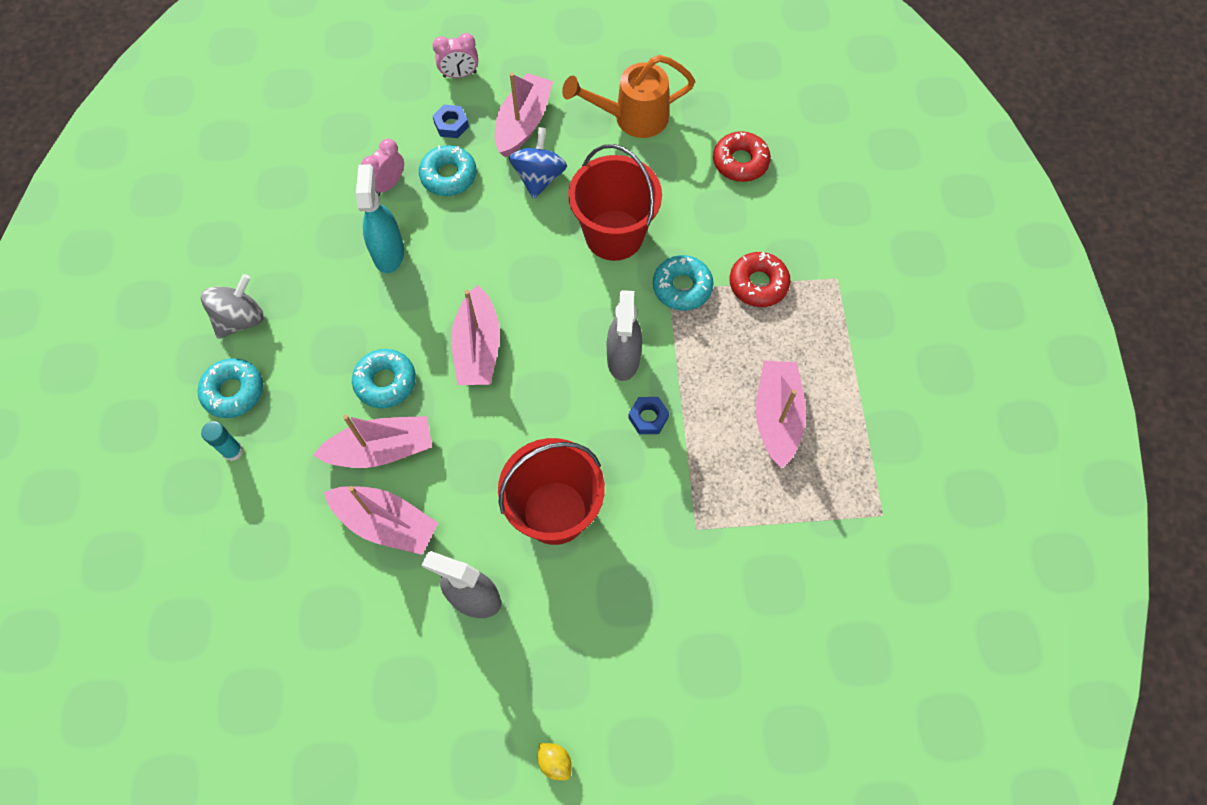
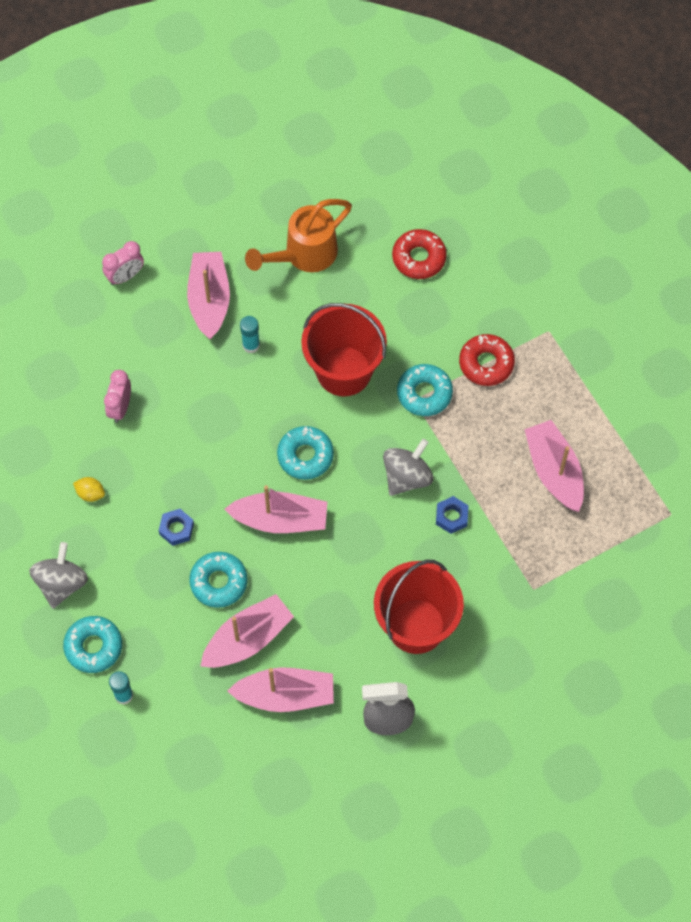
camera: 25 degrees left, 0 degrees up
(389, 253) = (157, 470): turquoise spray bottle -> none
(448, 176) = (170, 377): turquoise donut -> turquoise donut (305, 456)
(451, 125) = (145, 328): blue nut -> blue nut (176, 529)
(478, 348) = (280, 519): pink boat -> pink boat turned 60 degrees counterclockwise
(539, 177) = (251, 345): blue spinning top -> turquoise glue stick
(555, 762) = (513, 809): yellow lemon -> yellow lemon (90, 493)
(623, 359) = (407, 477): grey spray bottle -> grey spinning top

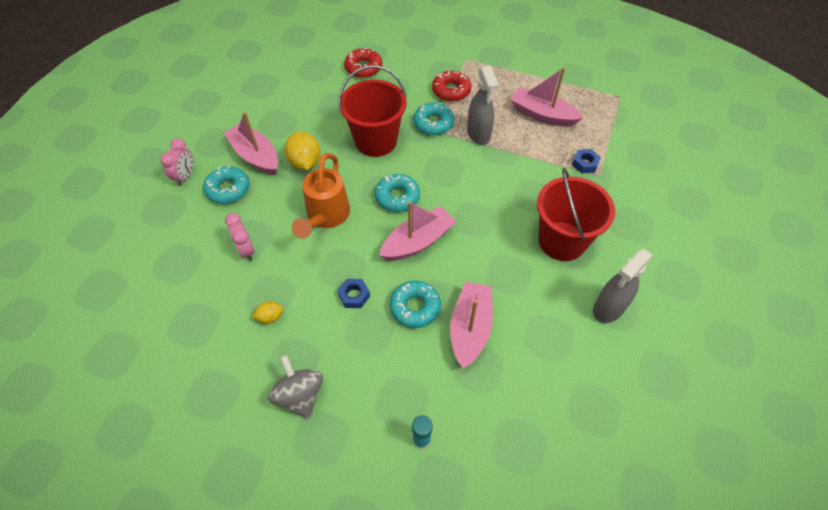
camera: 40 degrees left, 10 degrees down
(93, 647) = (366, 422): turquoise donut -> turquoise donut (228, 189)
(251, 345) = (305, 162): turquoise glue stick -> yellow lemon
(285, 695) = (531, 345): pink boat -> none
(303, 255) = (295, 102): orange watering can -> orange watering can (325, 217)
(407, 477) = (468, 168): grey spinning top -> none
(451, 517) = (515, 171): blue nut -> blue nut (585, 164)
(458, 443) = (478, 134): none -> grey spray bottle

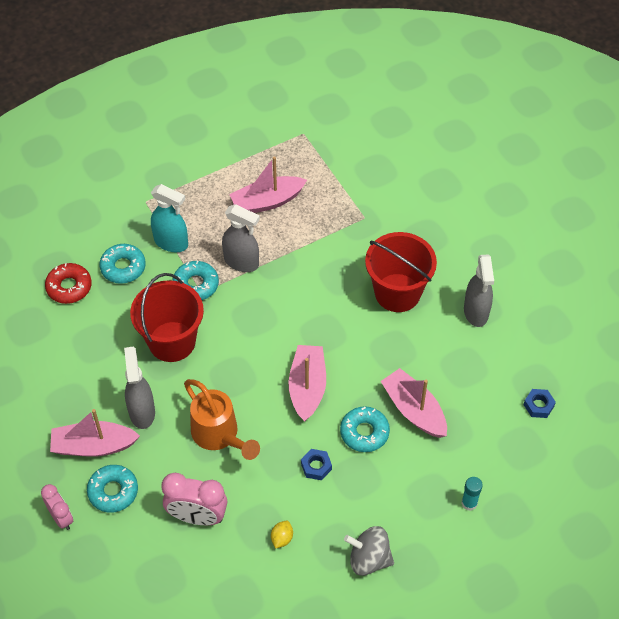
camera: 50 degrees left, 0 degrees up
(246, 250) = (197, 517): pink clock -> pink clock, size x1.59
(305, 162) = (142, 412): yellow lemon -> grey spray bottle
(397, 197) = (249, 369): turquoise donut -> turquoise donut (123, 267)
(451, 90) = (171, 242): red donut -> turquoise spray bottle
(585, 164) = (344, 217): blue nut -> blue nut (538, 405)

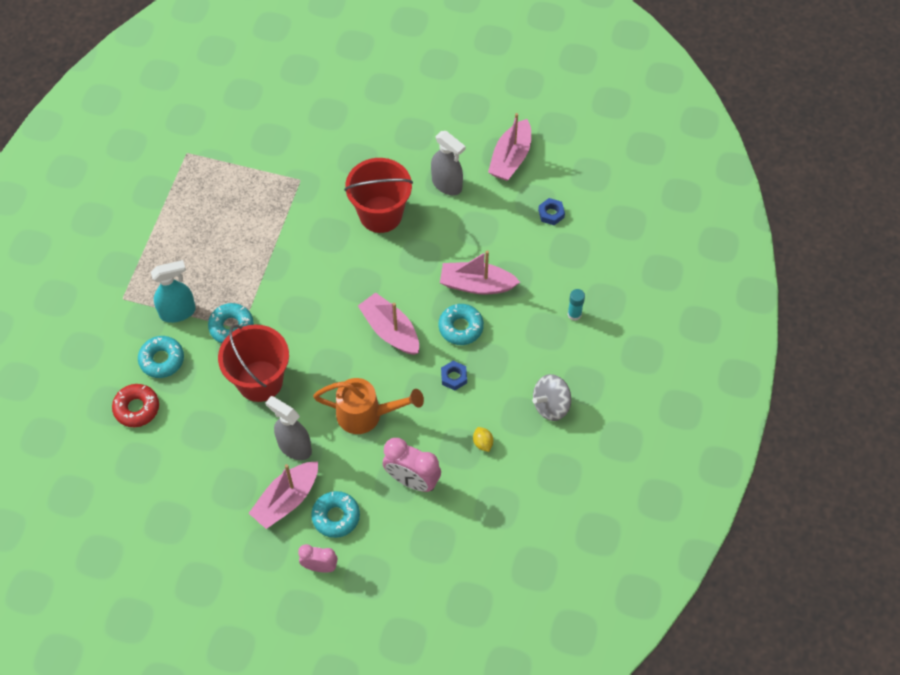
camera: 45 degrees left, 5 degrees up
(197, 517) = (412, 480): pink clock -> pink clock turned 60 degrees clockwise
(242, 262) = (247, 283): grey spray bottle -> none
(267, 201) = (216, 224): pink boat -> pink boat (510, 158)

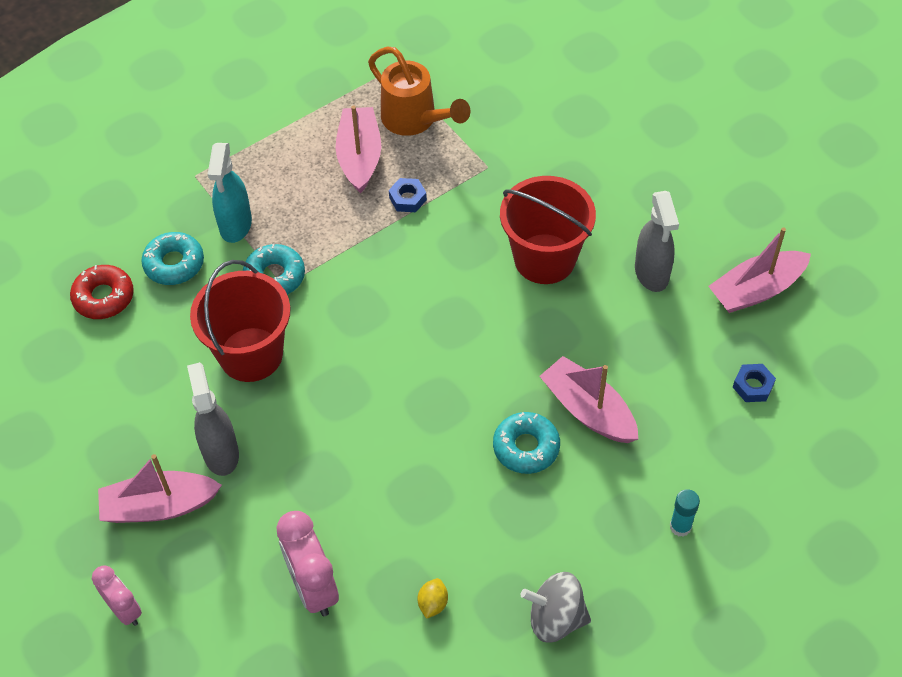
camera: 40 degrees right, 5 degrees down
(178, 312) = (235, 225): turquoise spray bottle -> turquoise spray bottle turned 75 degrees clockwise
(336, 516) = (193, 565): turquoise donut -> none
(367, 415) = (330, 474): orange watering can -> orange watering can (415, 121)
(390, 330) = (441, 395): pink boat -> pink boat (359, 157)
(454, 377) = (467, 500): blue nut -> blue nut (407, 199)

